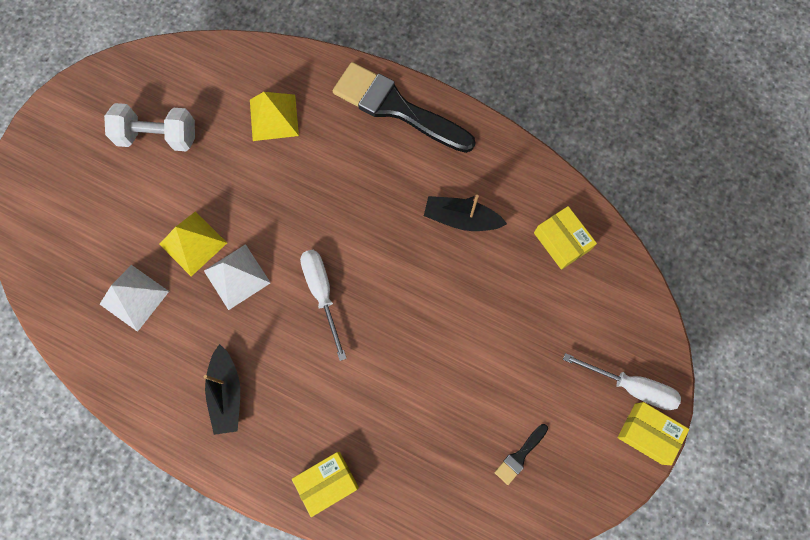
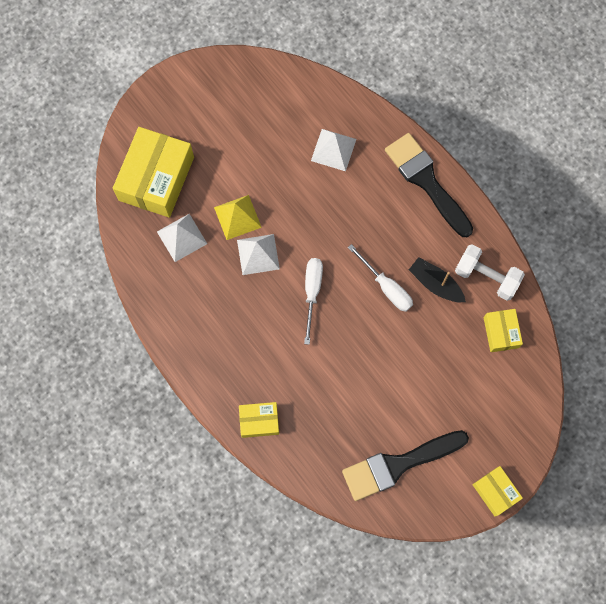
camera: 25 degrees right, 0 degrees up
(73, 240) = (156, 178): none -> yellow box
(158, 137) = (244, 128): white dumbbell -> white dumbbell (486, 277)
(227, 393) = (217, 331): black boat -> none
(274, 117) = (333, 149): yellow pyramid -> white pyramid
(520, 456) = (398, 465): black brush -> black brush, size x2.45
(631, 386) = (500, 455): white screwdriver -> white screwdriver (386, 287)

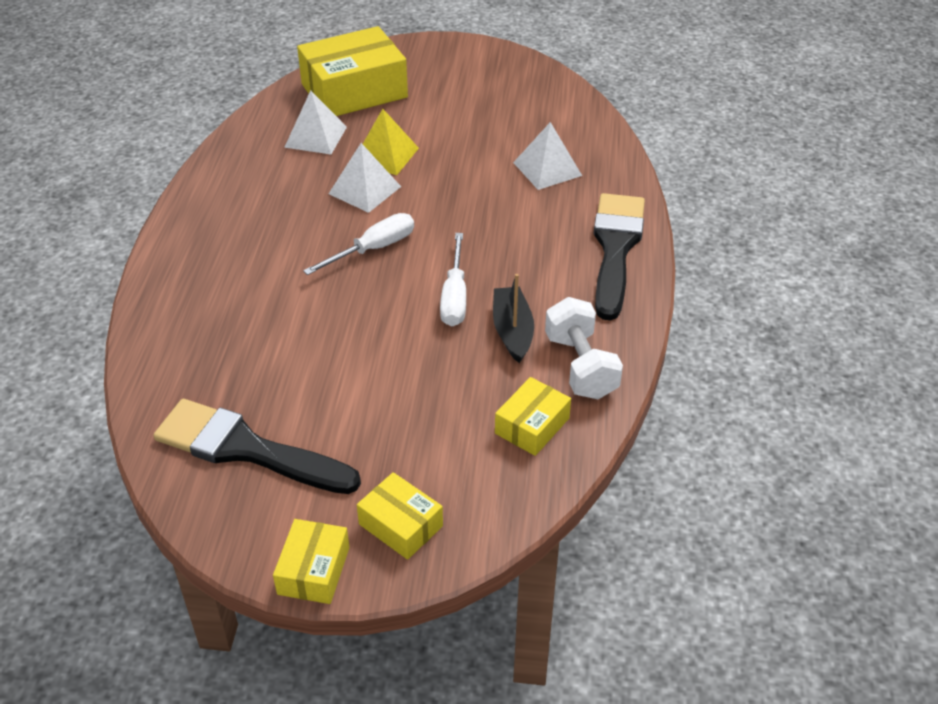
camera: 45 degrees right, 30 degrees down
(259, 421) = (173, 303): yellow box -> yellow box (401, 525)

